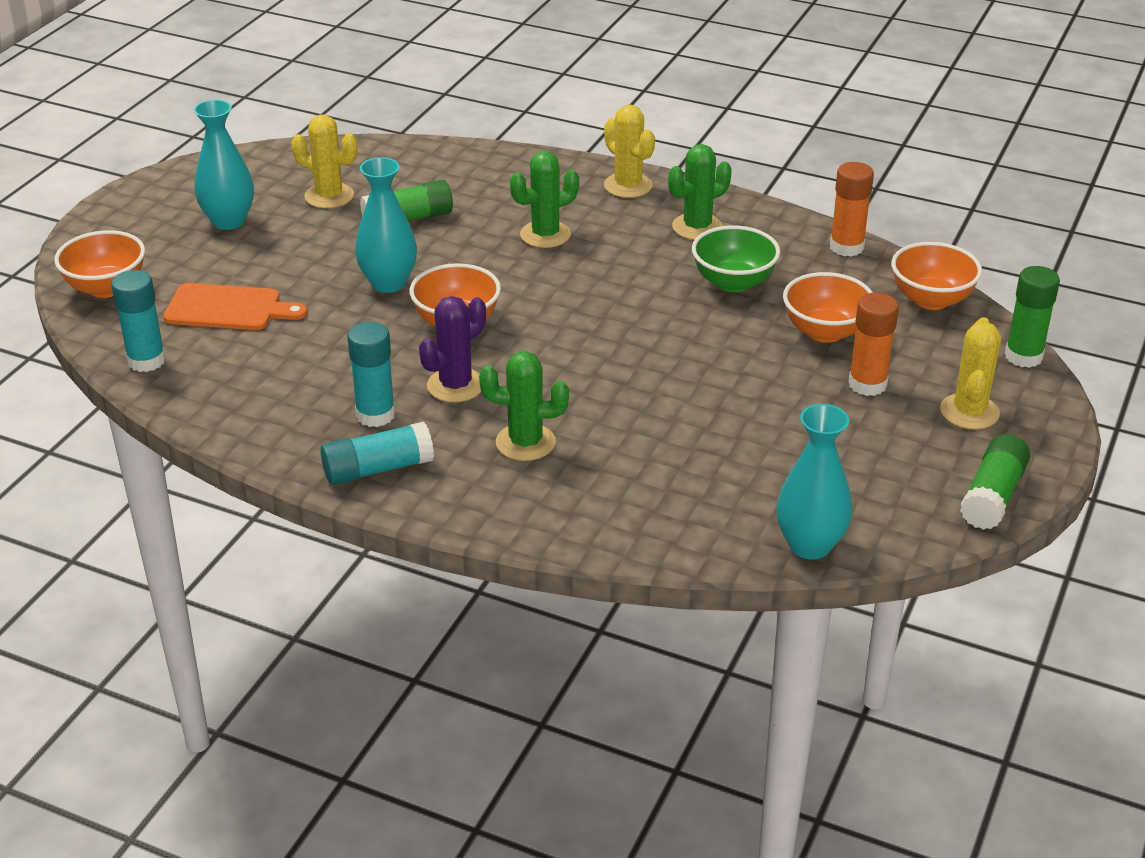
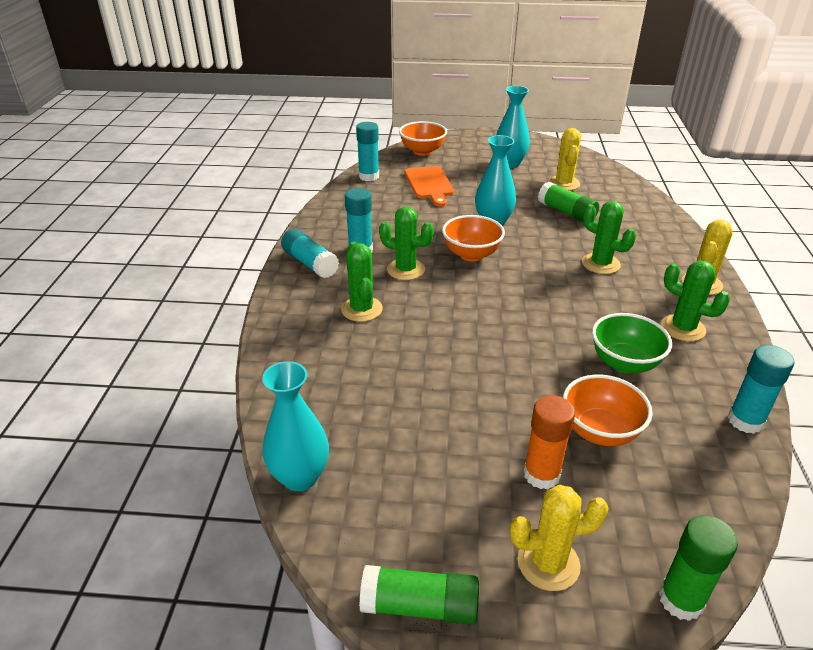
camera: 70 degrees right, 0 degrees up
(455, 385) = (406, 269): purple cactus -> green cactus
(846, 247) = (745, 421): orange glue stick -> turquoise glue stick
(931, 300) = (716, 499): orange bowl -> none

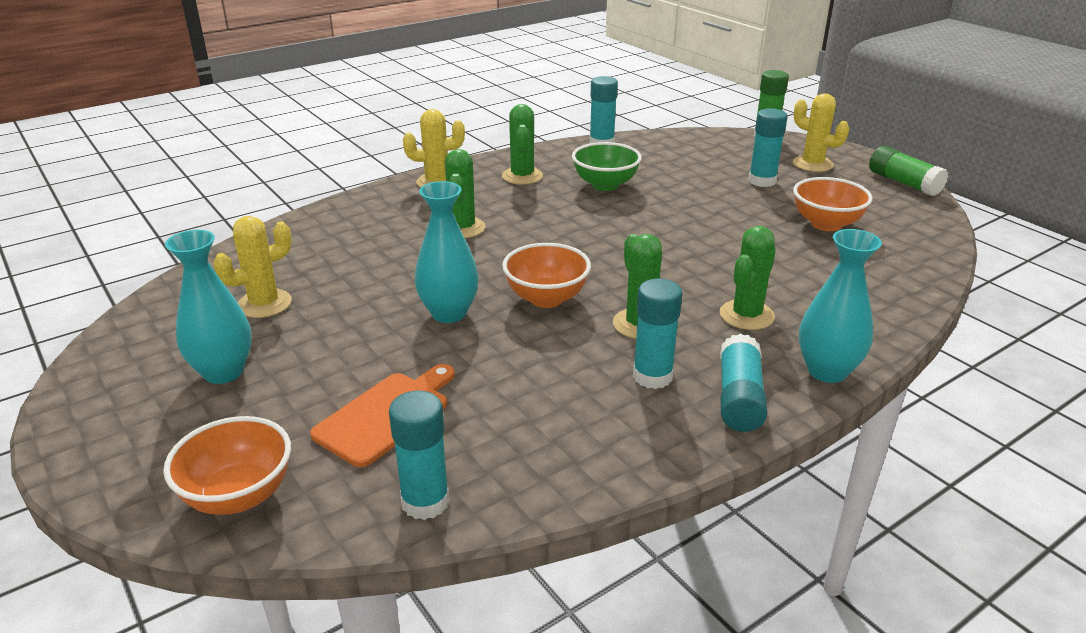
camera: 130 degrees left, 5 degrees down
(300, 477) = (933, 247): turquoise vase -> turquoise vase (827, 371)
(541, 474) = (762, 181): orange glue stick -> turquoise glue stick
(566, 212) = (359, 277): green glue stick -> none
(600, 431) = (692, 176): orange bowl -> orange bowl (826, 224)

